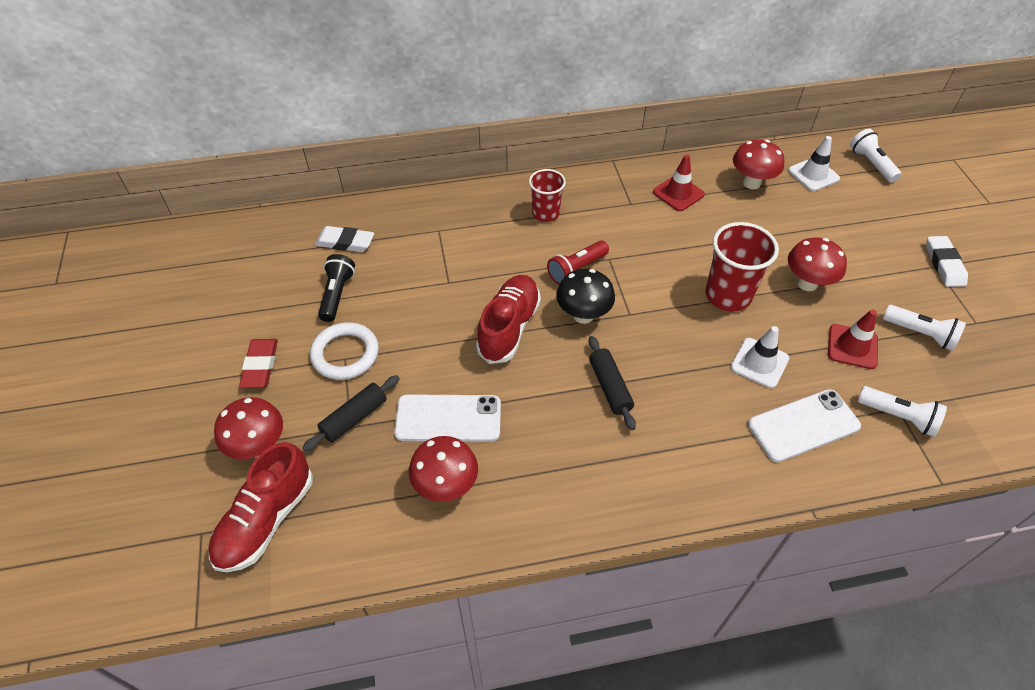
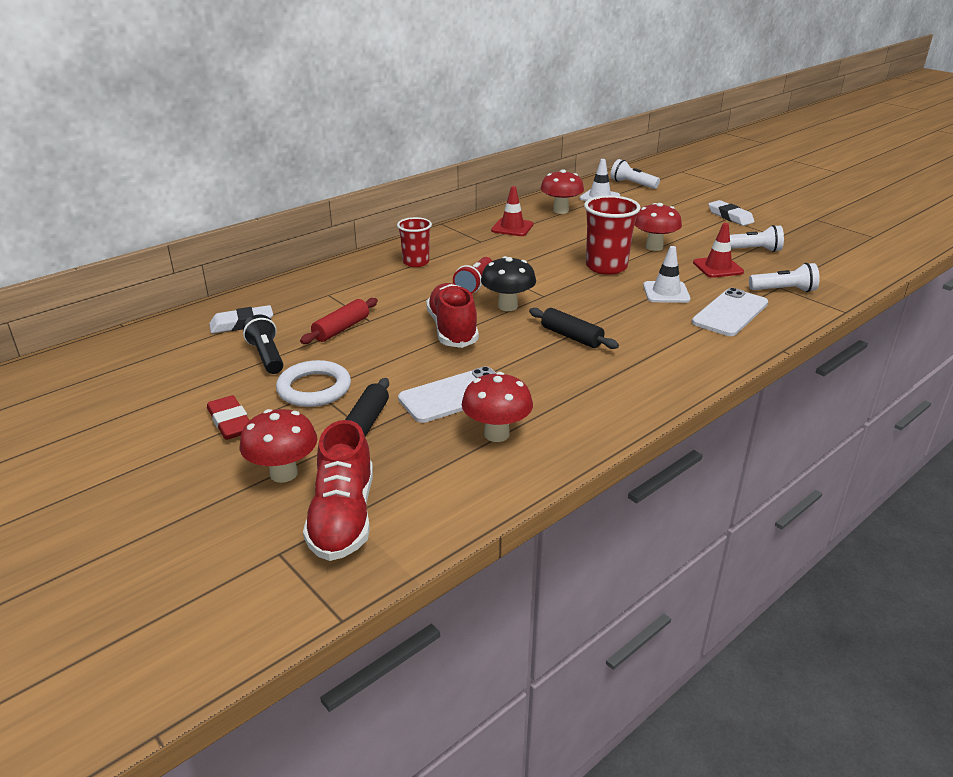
camera: 30 degrees left, 20 degrees down
(417, 284) = (341, 329): none -> red rolling pin

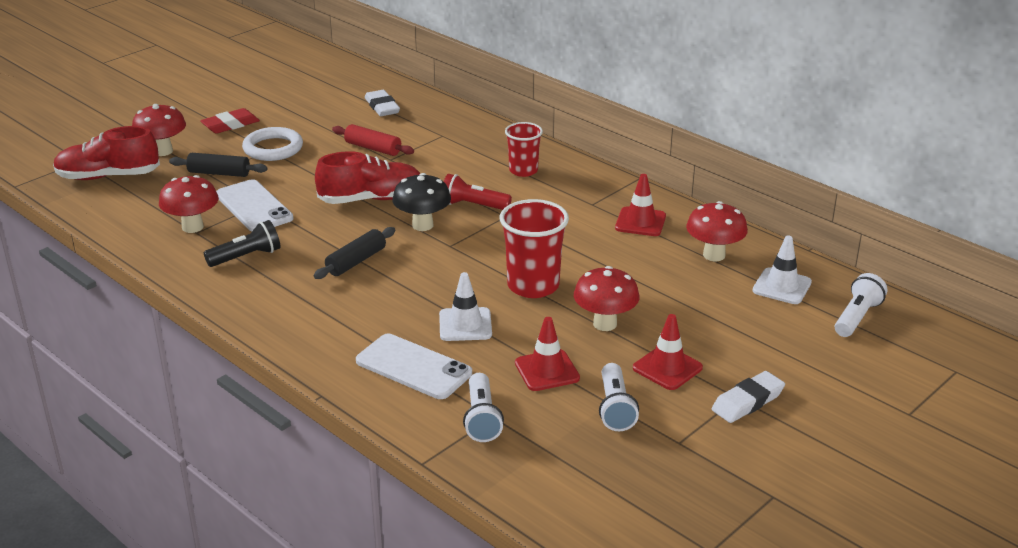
camera: 85 degrees right, 0 degrees up
(267, 356) = (326, 124): black flashlight -> black flashlight (246, 257)
(702, 233) = (667, 368): none -> red traffic cone

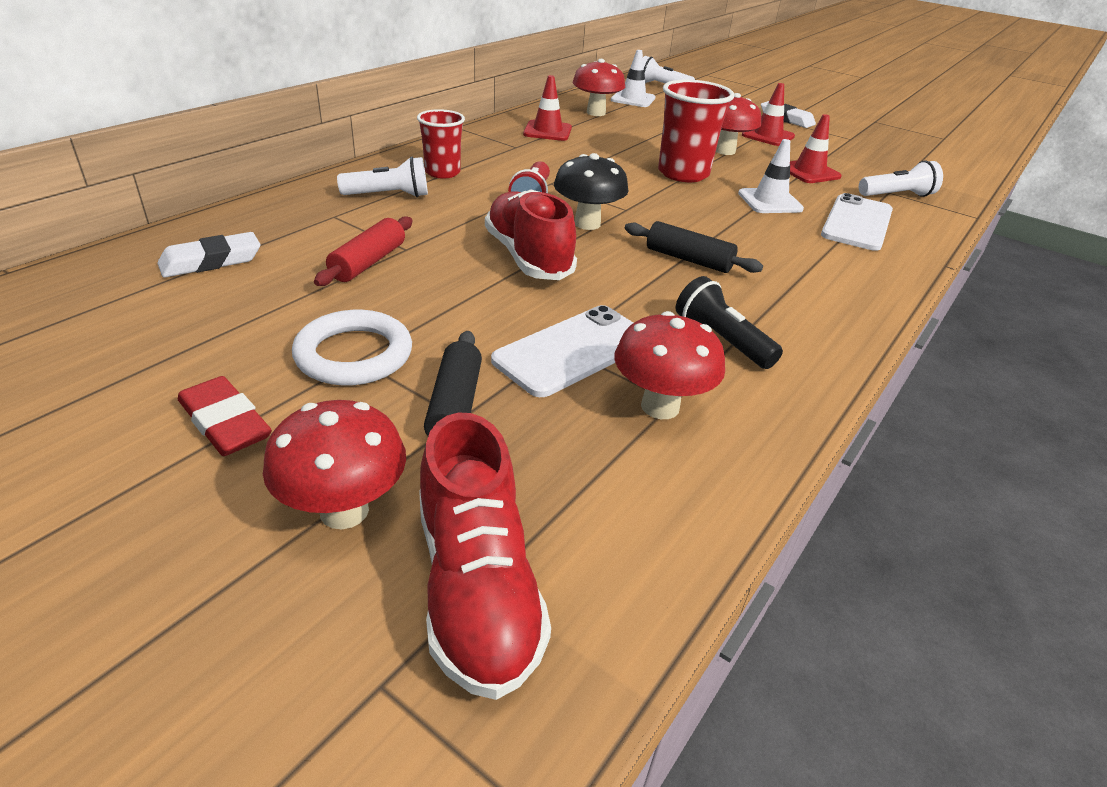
camera: 100 degrees left, 5 degrees up
(615, 408) = (833, 153): white flashlight -> white flashlight (389, 195)

